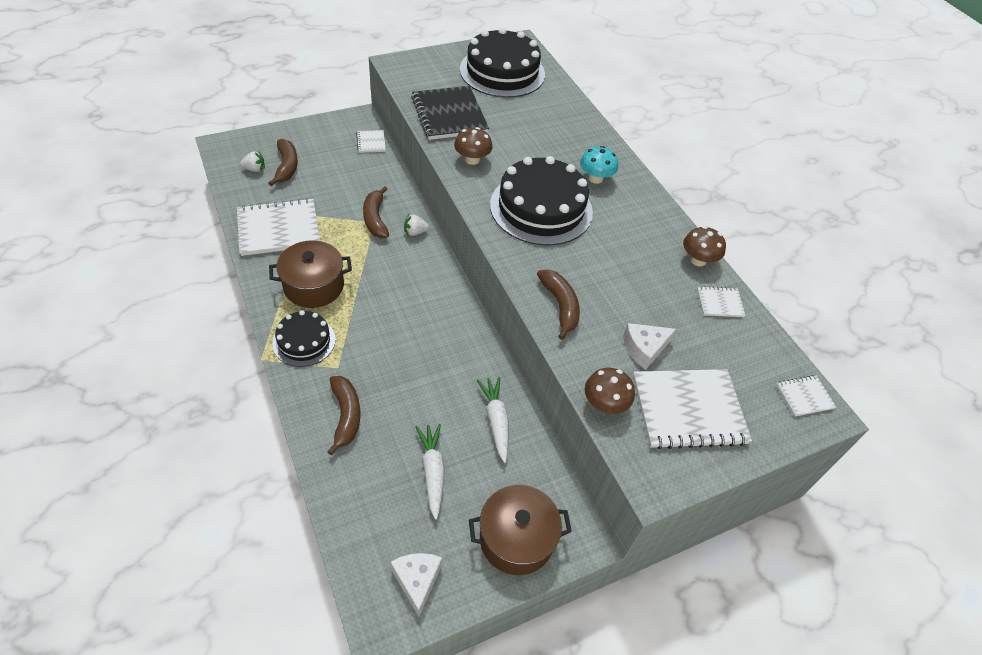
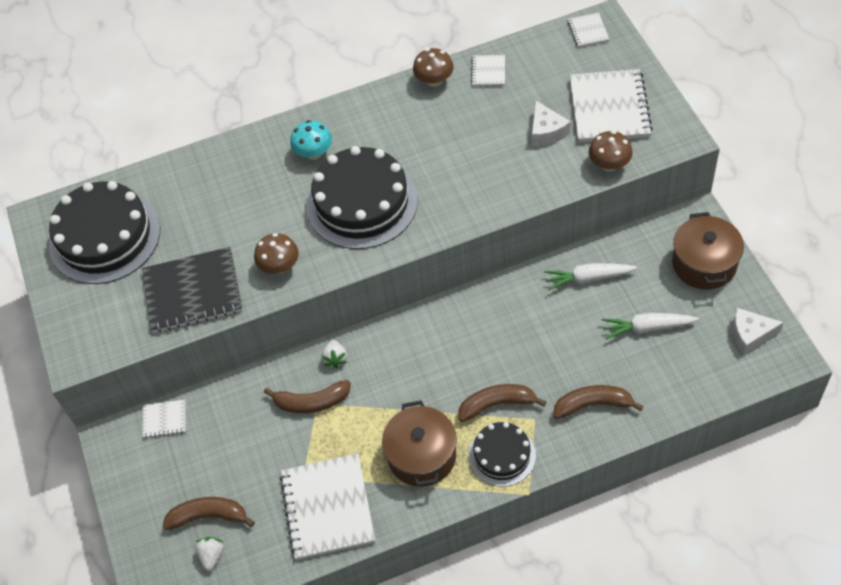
camera: 75 degrees left, 5 degrees up
(560, 306) = (499, 191): brown banana -> brown banana (497, 404)

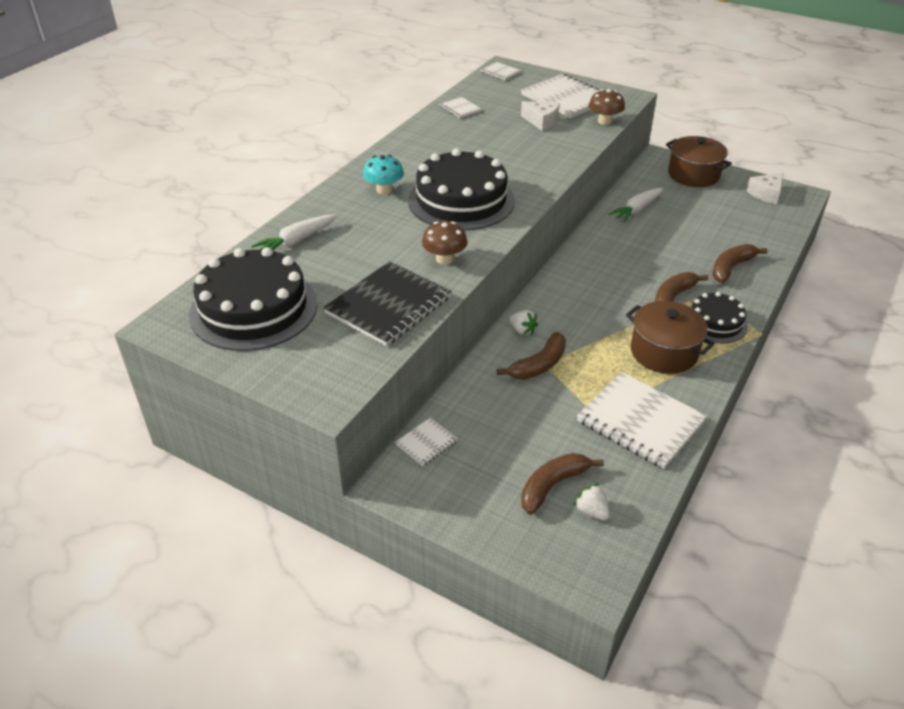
camera: 45 degrees left, 15 degrees down
(434, 80) = (426, 125): brown mushroom -> none
(647, 328) = (706, 216): white carrot -> white carrot (297, 241)

